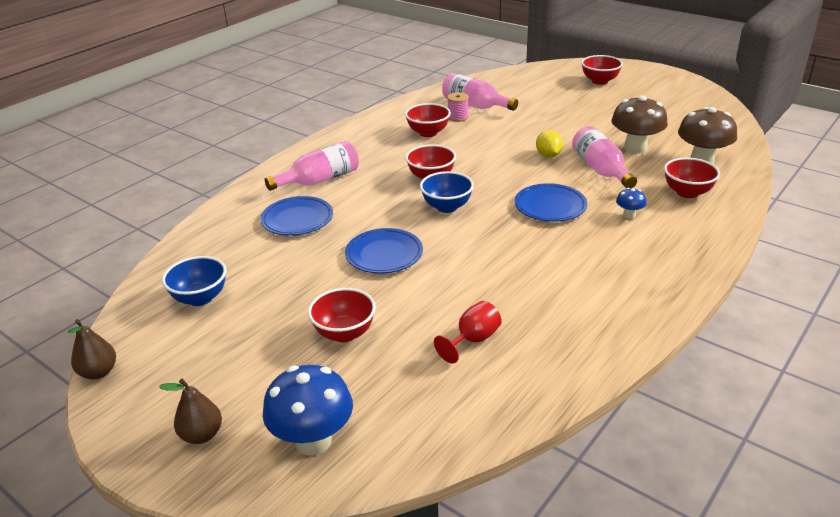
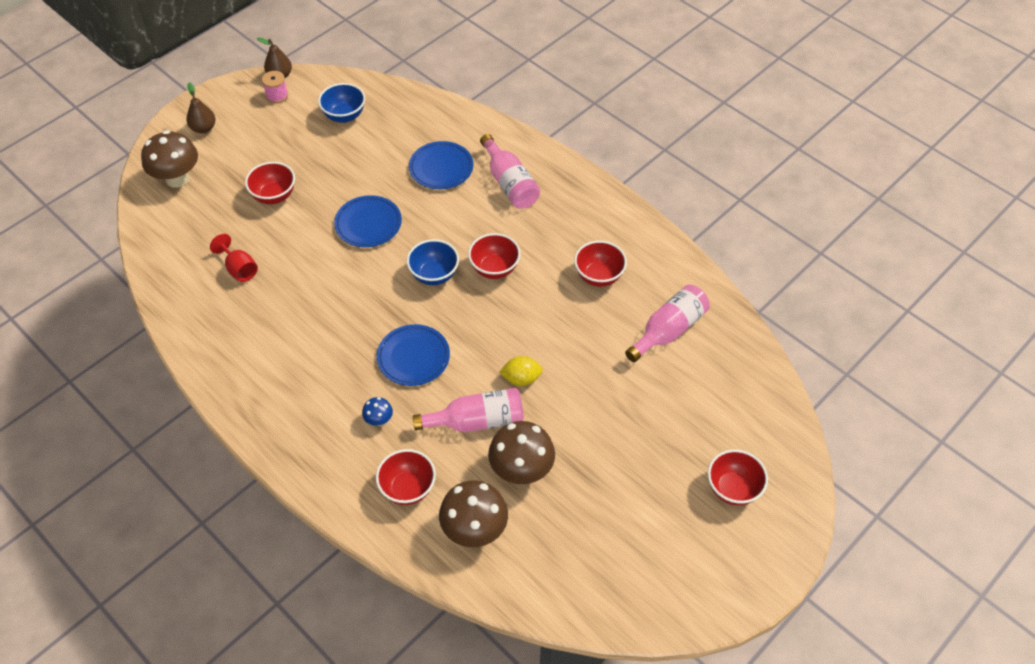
camera: 95 degrees right, 20 degrees up
(313, 441) = (177, 179): blue mushroom -> brown mushroom
(458, 117) = (637, 309): pink spool -> pink spool (277, 96)

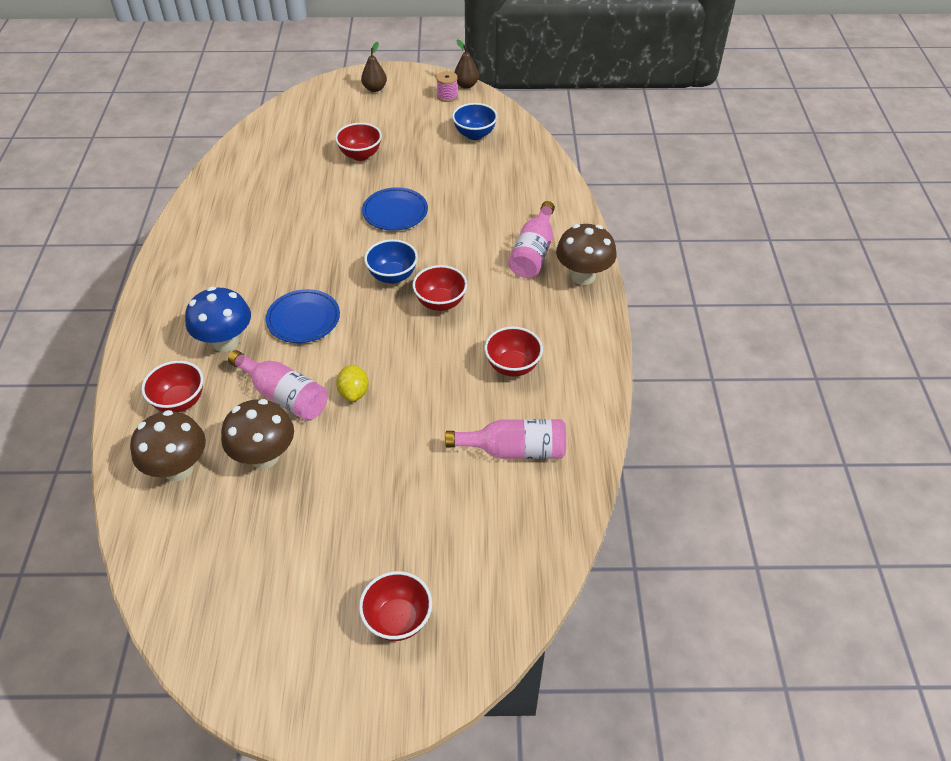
camera: 45 degrees right, 5 degrees down
(177, 179) = (318, 108): brown mushroom -> brown mushroom (583, 276)
(239, 269) = (278, 184): red goblet -> none
(379, 420) = (225, 342): blue mushroom -> blue mushroom, size x2.10
(441, 168) = (496, 209): blue plate -> none
(521, 379) = (354, 392): yellow lemon -> yellow lemon turned 45 degrees clockwise

